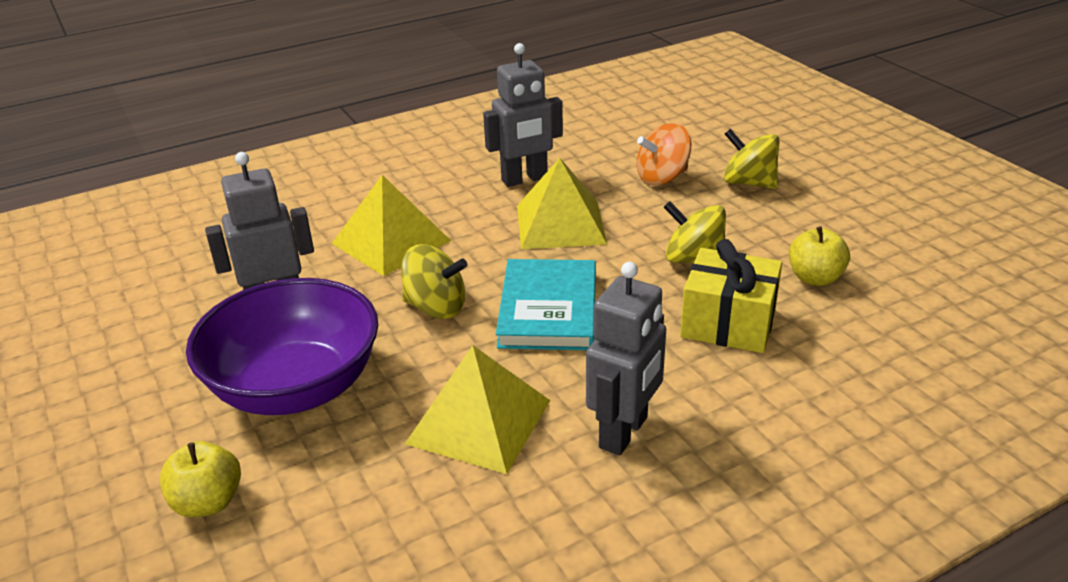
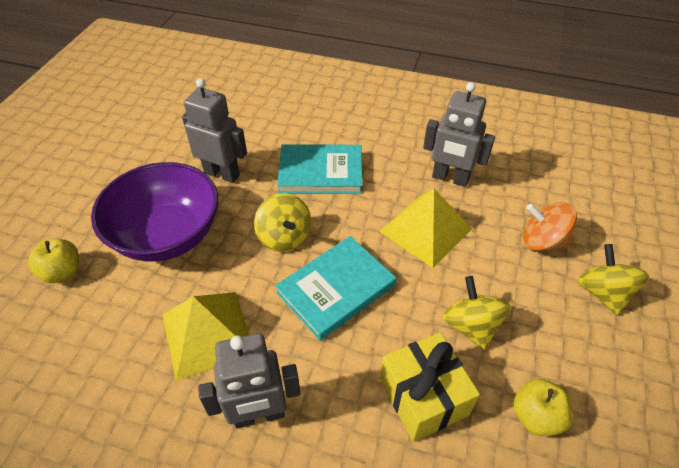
camera: 45 degrees right, 15 degrees up
(391, 242) = (320, 172): yellow pyramid -> turquoise book

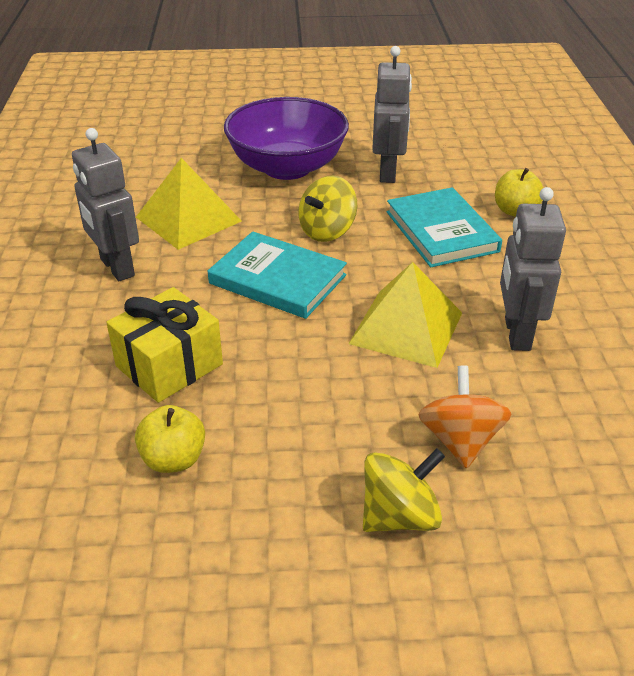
camera: 70 degrees right, 10 degrees down
(62, 272) = (218, 134): yellow apple -> yellow apple (515, 211)
(471, 326) = (277, 388): yellow spinning top -> none

